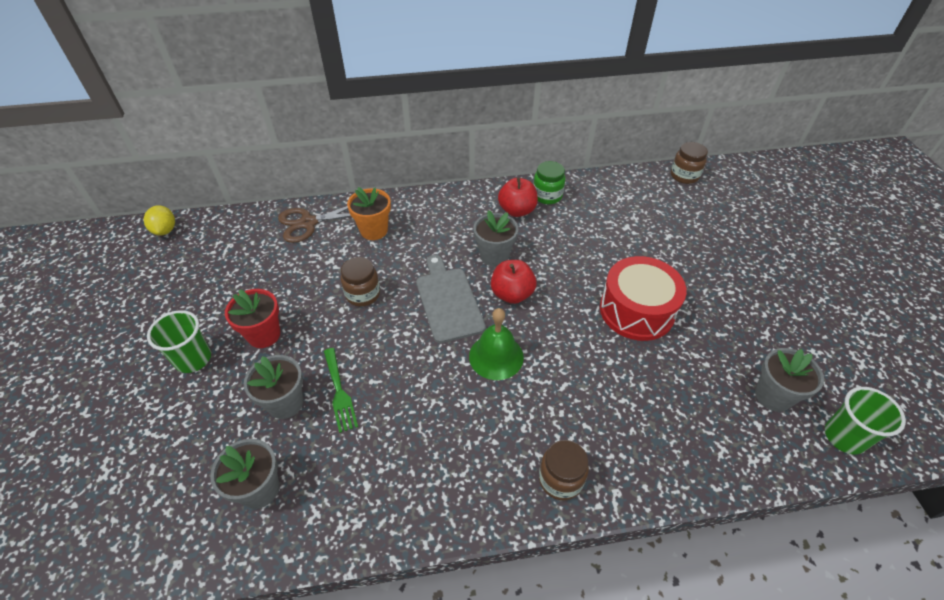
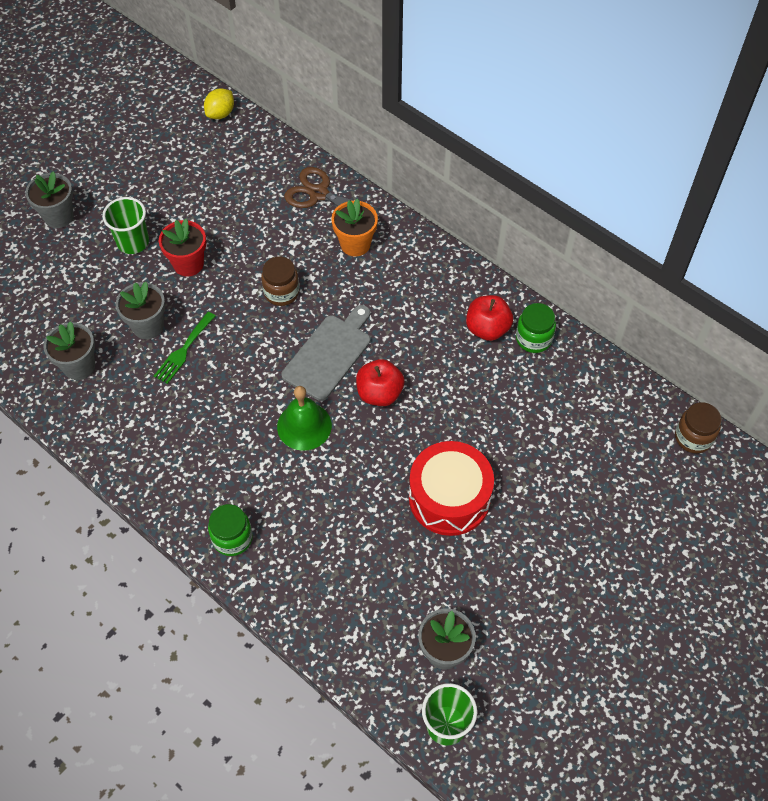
camera: 50 degrees right, 10 degrees up
(494, 256) = (411, 351): grey flower pot -> grey flower pot (59, 216)
(560, 479) = (232, 538): brown jar -> green jar

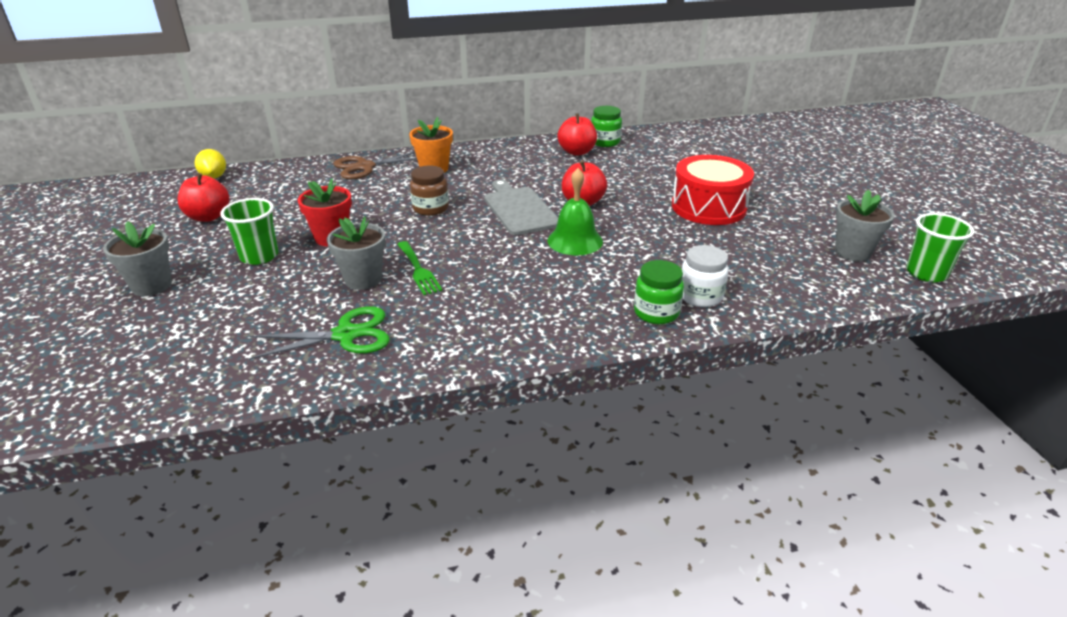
camera: 55 degrees left, 25 degrees down
(79, 366) = (346, 335): grey flower pot -> green scissors
(161, 166) = (208, 217): none -> red apple
(278, 558) = (700, 296): none -> white jar
(693, 437) = (736, 126): brown jar -> none

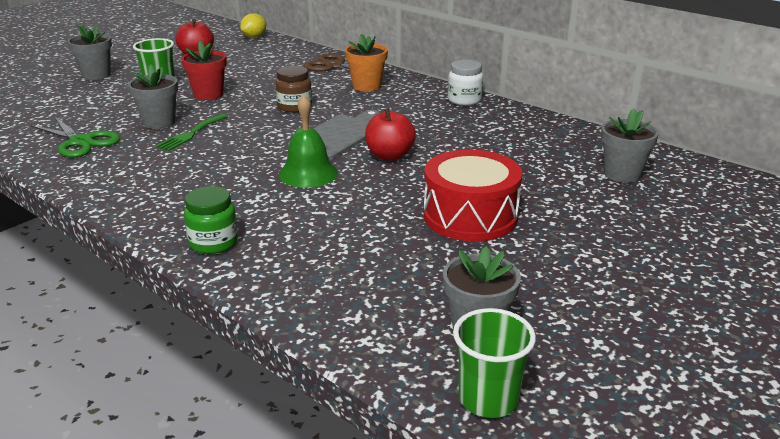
camera: 55 degrees right, 5 degrees down
(577, 152) = (497, 123): red apple -> none
(605, 142) = (544, 128): green jar -> none
(698, 147) = (622, 174): none -> grey flower pot
(700, 296) = (266, 257): white jar -> white jar (464, 100)

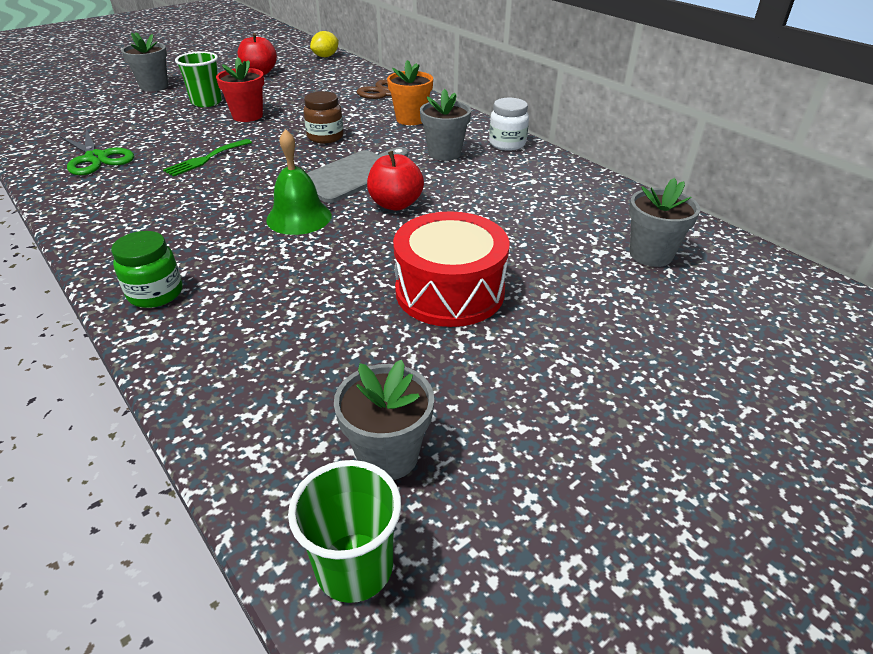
camera: 10 degrees right, 10 degrees up
(159, 122) = (183, 143): grey flower pot -> grey flower pot (444, 153)

